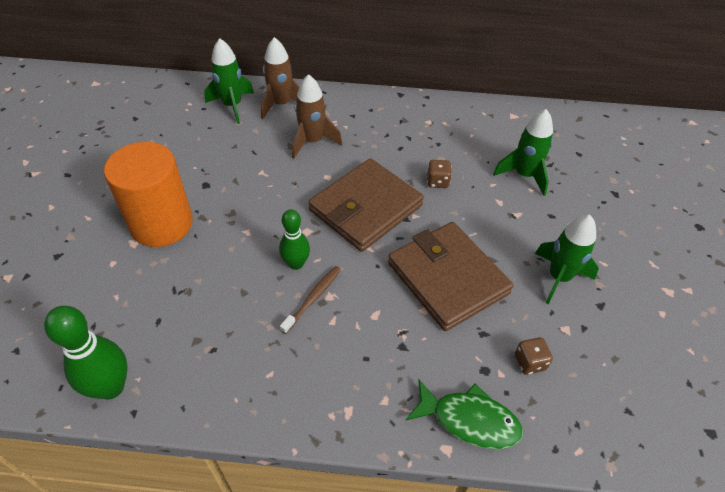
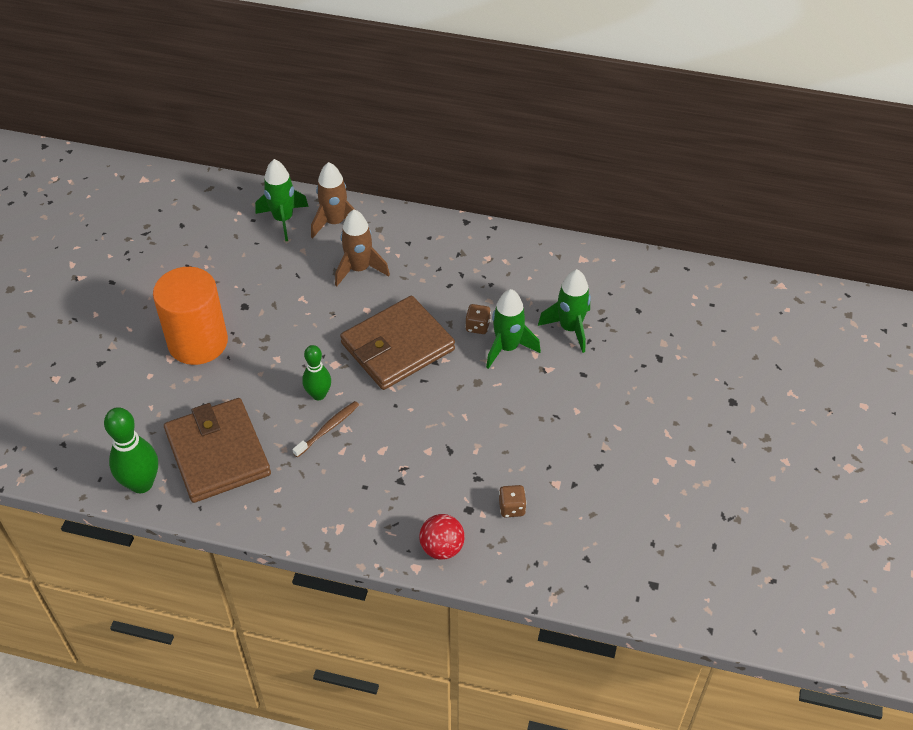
camera: 10 degrees right, 0 degrees up
(447, 278) = (459, 424): brown wallet -> brown wallet (217, 453)
(469, 420) = (442, 548): green fish -> red ball
(559, 277) = (567, 436): green rocket -> green rocket (507, 348)

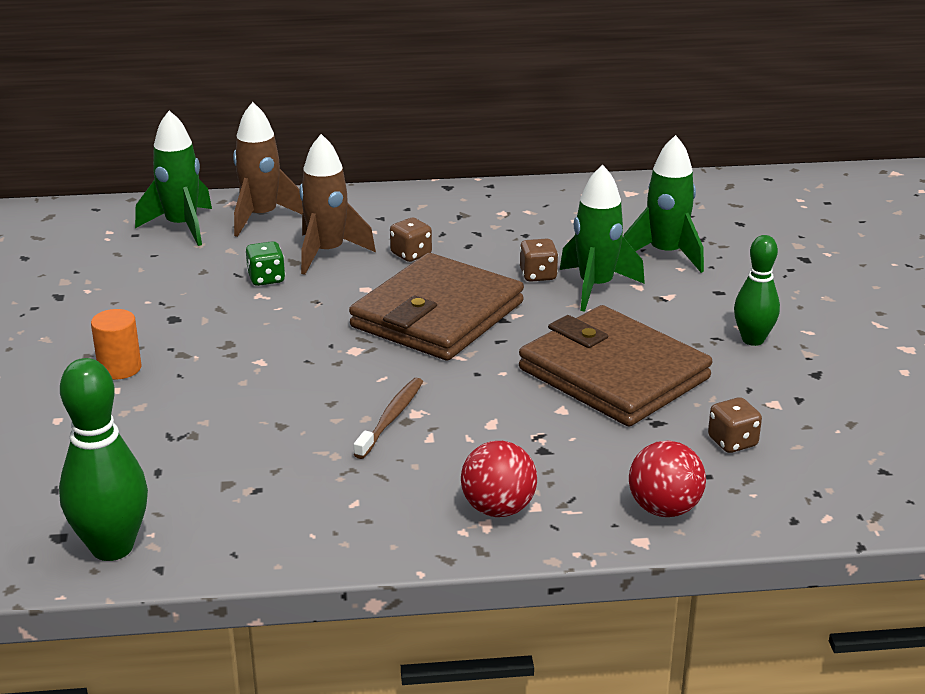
camera: 20 degrees left, 20 degrees down
(198, 342) = (120, 368): orange cylinder -> orange cylinder, size x0.43
(217, 453) = (226, 483): brown wallet -> brown wallet (613, 374)
(312, 284) = (266, 279): none -> green dice
(318, 394) = (351, 385): green bowling pin -> green bowling pin (753, 339)
(351, 519) = (498, 509): none -> red ball
(409, 285) = (411, 254): none -> brown dice

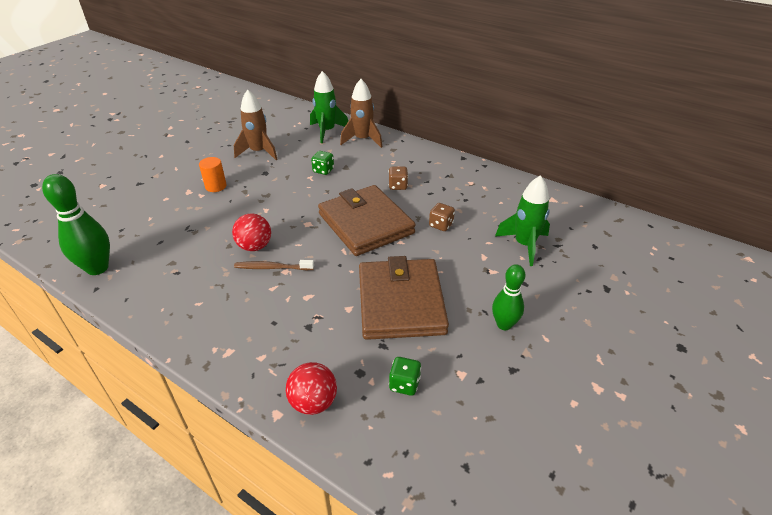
camera: 40 degrees right, 10 degrees up
(327, 253) = (364, 169): brown rocket -> brown rocket (259, 152)
(391, 418) = (272, 267): brown toothbrush -> brown toothbrush turned 150 degrees counterclockwise
(437, 315) = (365, 223): brown wallet -> brown wallet turned 75 degrees clockwise
(498, 509) = (244, 347): red ball -> red ball (255, 246)
(595, 287) = (460, 246): green rocket -> none
(732, 442) = (404, 384): brown dice -> green dice

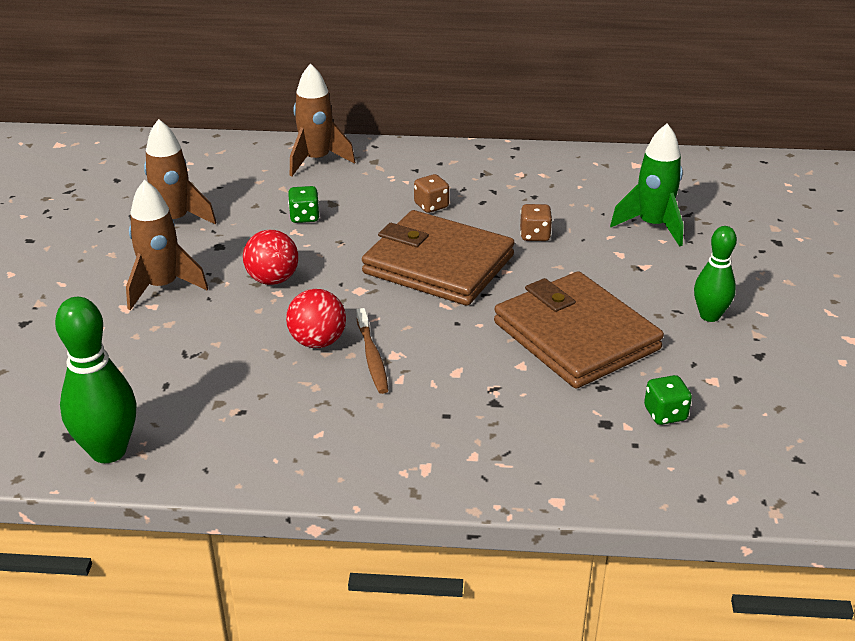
camera: 30 degrees left, 5 degrees down
(216, 186) = (162, 287): orange cylinder -> brown rocket
(272, 267) = (372, 357): brown toothbrush -> brown toothbrush turned 75 degrees counterclockwise
(313, 402) = (586, 472): red ball -> red ball (272, 280)
(327, 131) = (249, 163): green rocket -> none

